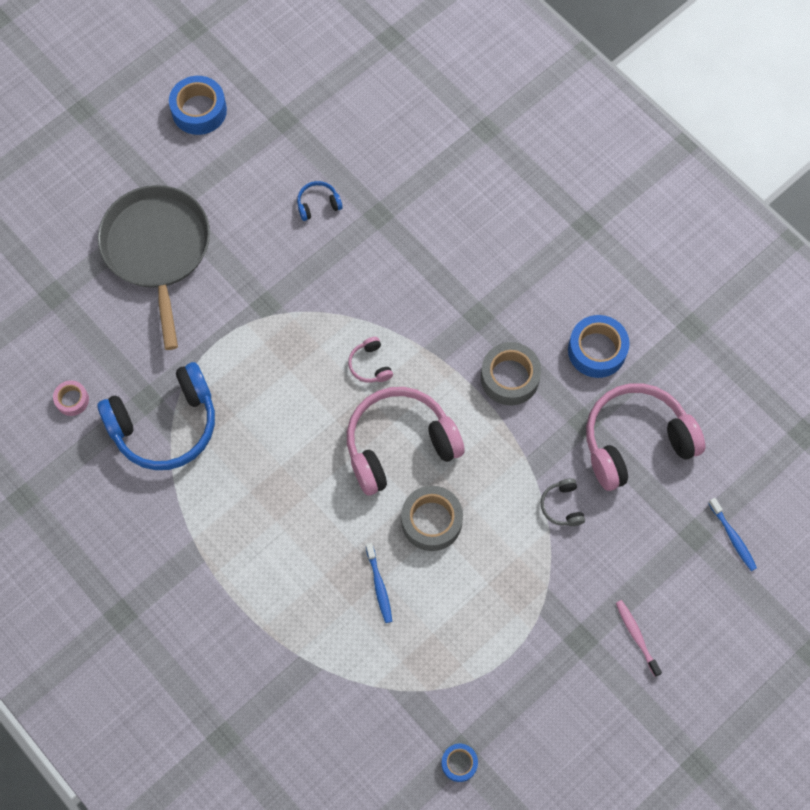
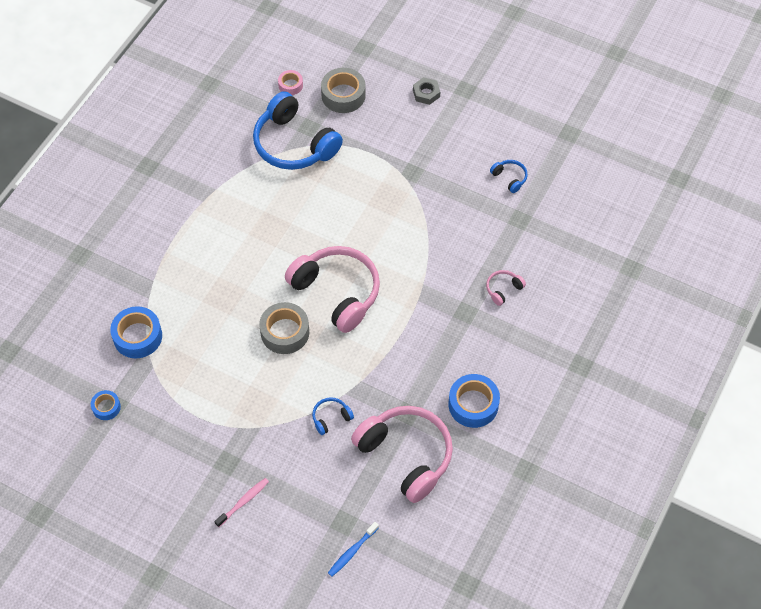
camera: 70 degrees right, 10 degrees down
(157, 249) = (426, 93): grey pan -> grey nut
(199, 110) = (550, 79): blue tape -> blue tape (137, 336)
(370, 365) = (393, 253): pink headphones -> pink headphones (503, 289)
(379, 585) = (222, 314): blue toothbrush -> none
(510, 377) = (423, 349): grey tape -> grey tape (343, 95)
(562, 506) = (331, 418): grey headphones -> blue headphones

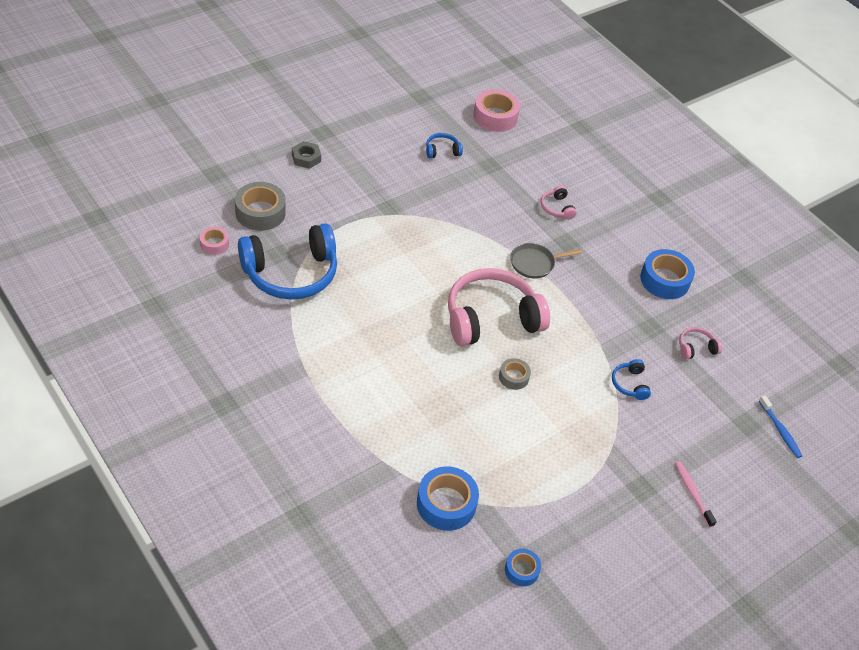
camera: 70 degrees left, 10 degrees down
(285, 332) = (513, 377): grey tape -> grey tape, size x0.56
(406, 456) = (696, 348): pink headphones -> pink headphones, size x0.42
(421, 298) = (534, 263): none -> grey pan
(588, 197) = (495, 116): none -> pink tape

